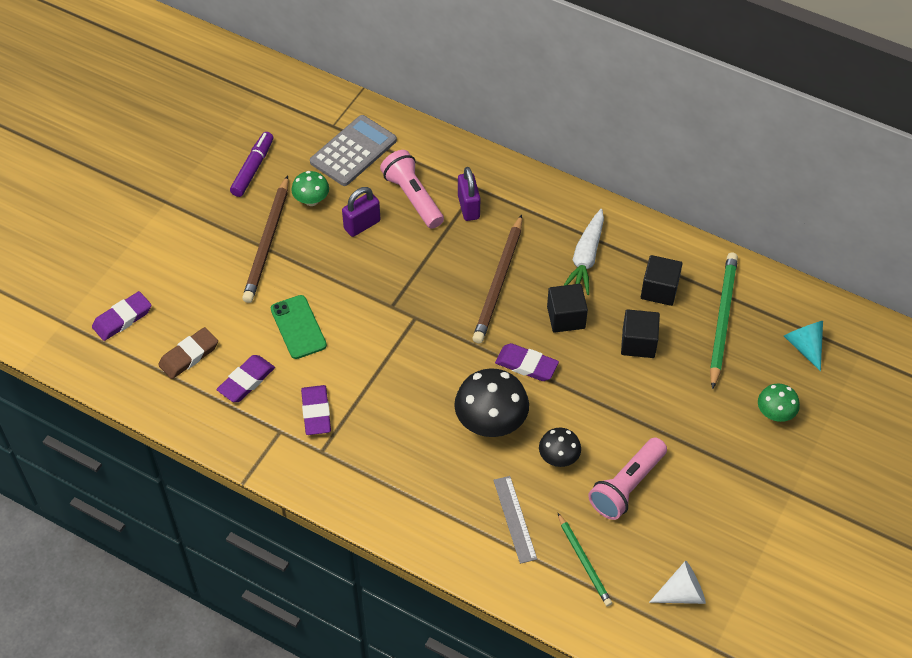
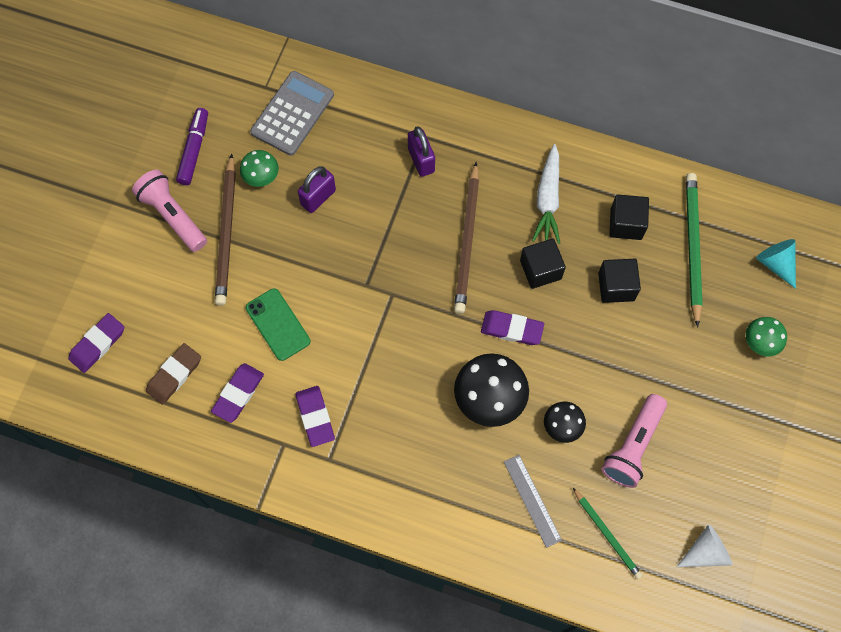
camera: 10 degrees left, 15 degrees up
(412, 197) = (363, 158): pink flashlight -> pink flashlight (172, 216)

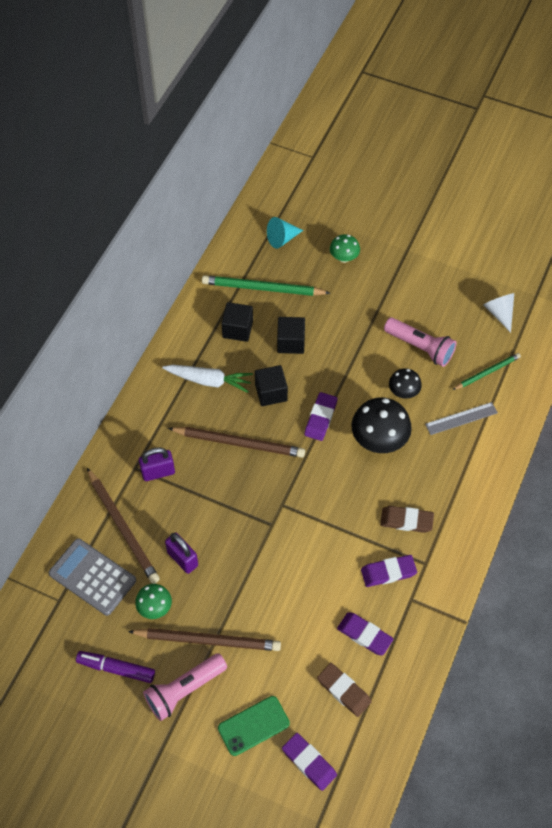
camera: 85 degrees left, 10 degrees down
(278, 324) = (302, 599): green phone -> green phone (253, 725)
(351, 134) = (123, 527): none -> brown pencil
(382, 436) = (406, 521): none -> brown eraser

